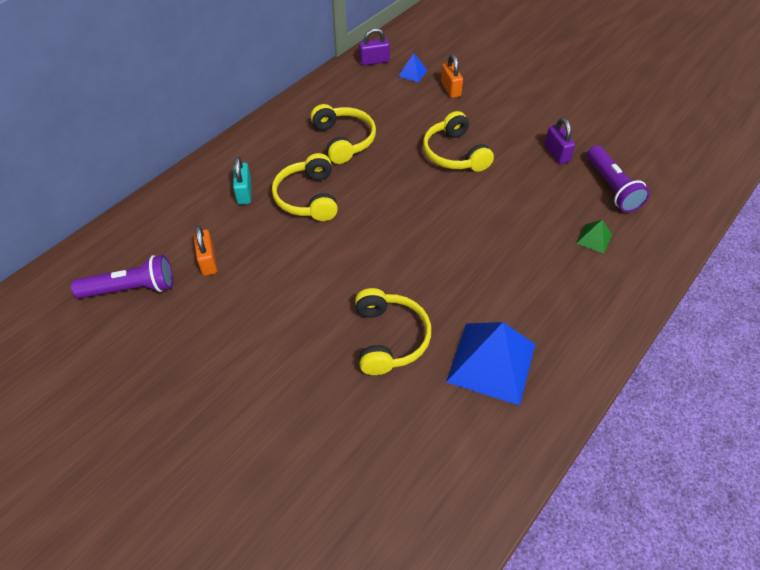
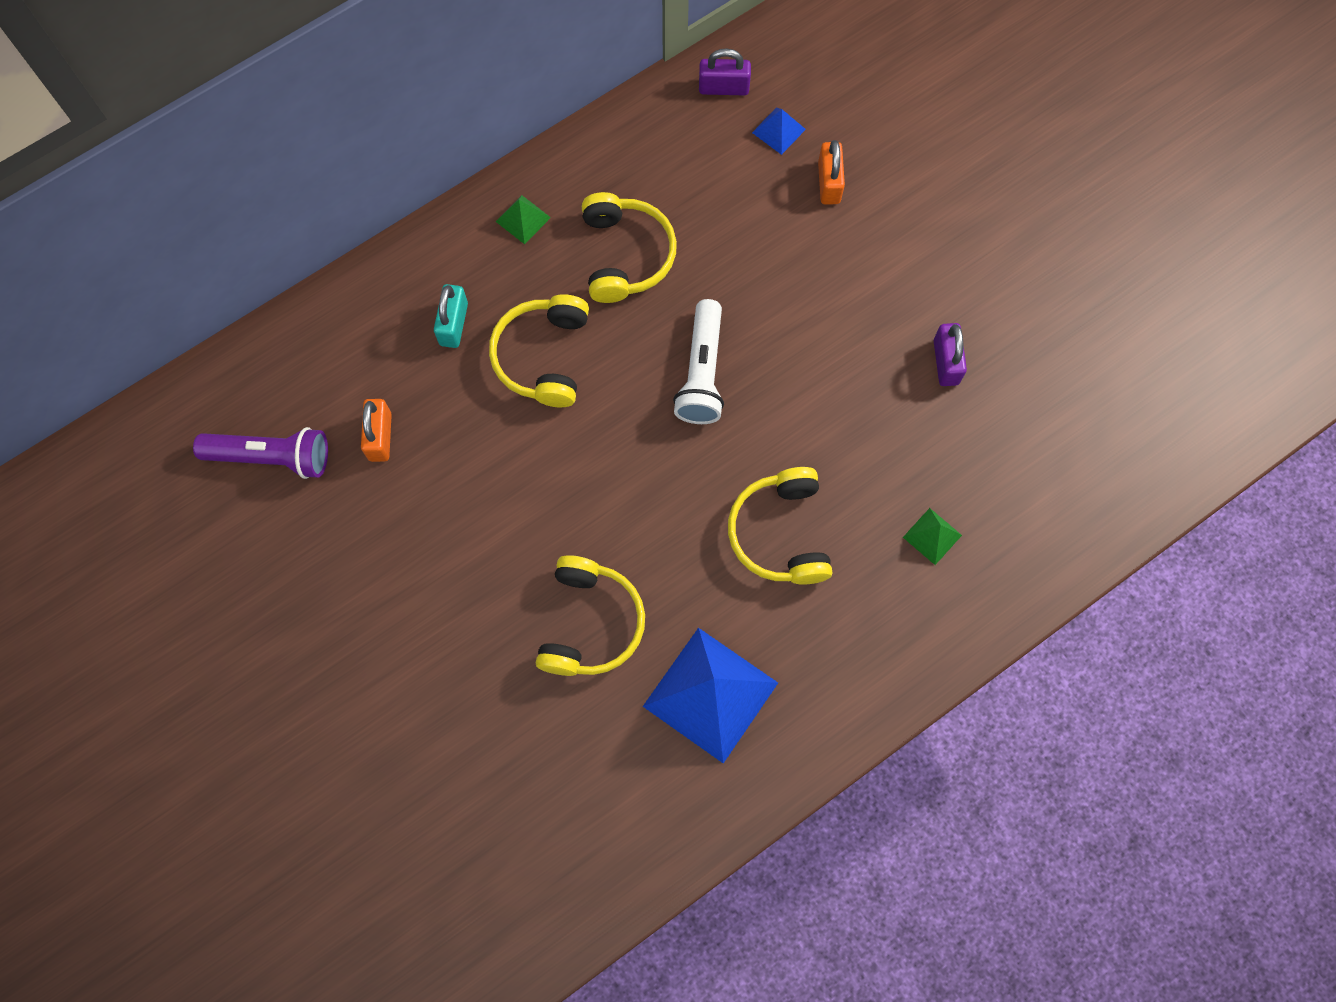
camera: 15 degrees right, 20 degrees up
(275, 135) = (523, 219): none -> green pyramid
(412, 186) = (702, 372): none -> white flashlight
(454, 153) = (787, 324): yellow headphones -> yellow headphones (780, 533)
(611, 187) = (1001, 450): purple flashlight -> none

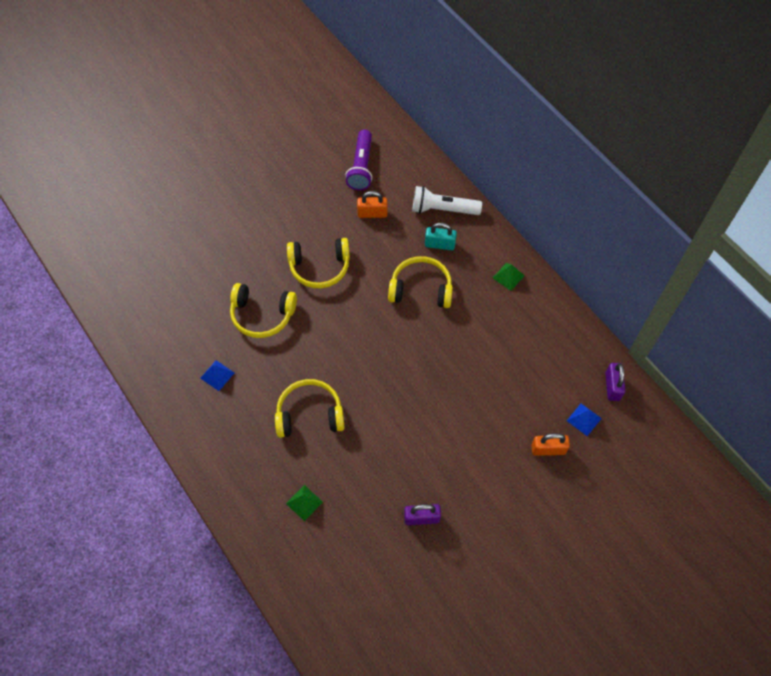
camera: 90 degrees right, 10 degrees down
(625, 255) = (488, 330): yellow headphones -> yellow headphones (319, 267)
(702, 372) = (412, 372): white flashlight -> white flashlight (443, 209)
(710, 694) = (217, 375): blue pyramid -> blue pyramid, size x0.45

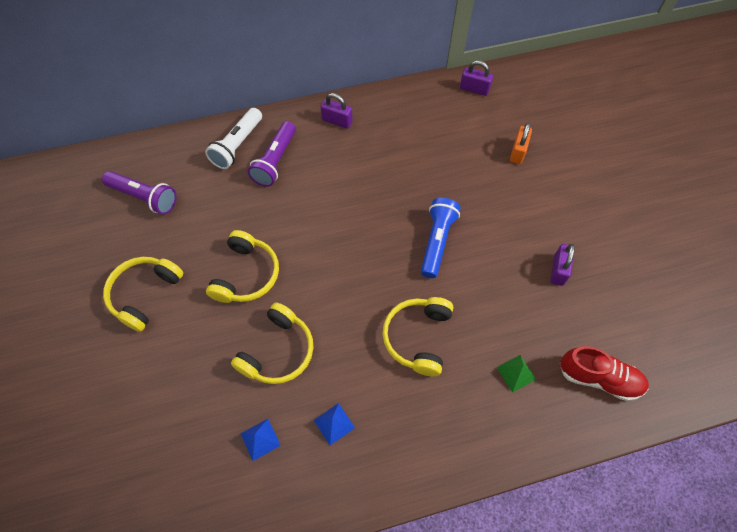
camera: 70 degrees left, 0 degrees up
(323, 575) = (598, 378): none -> red shoe
(372, 213) = (207, 206): orange padlock -> none
(410, 402) = (437, 242): none -> blue flashlight
(421, 289) = (317, 192): yellow headphones -> yellow headphones (145, 294)
(439, 244) = (275, 161): turquoise padlock -> purple flashlight
(508, 276) = (337, 121): green pyramid -> purple padlock
(584, 419) = (498, 118): blue pyramid -> blue pyramid (260, 439)

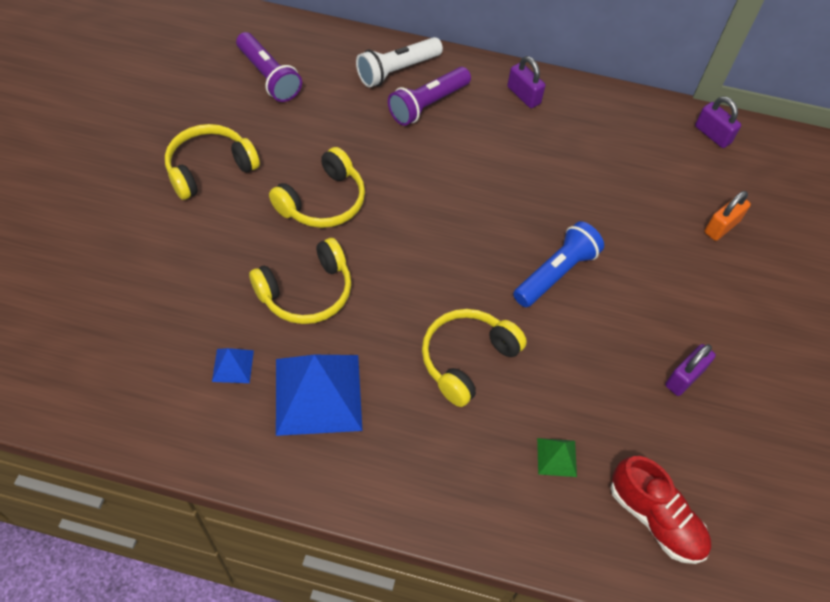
camera: 25 degrees right, 5 degrees down
(334, 424) = (318, 394): blue pyramid -> blue pyramid, size x2.24

